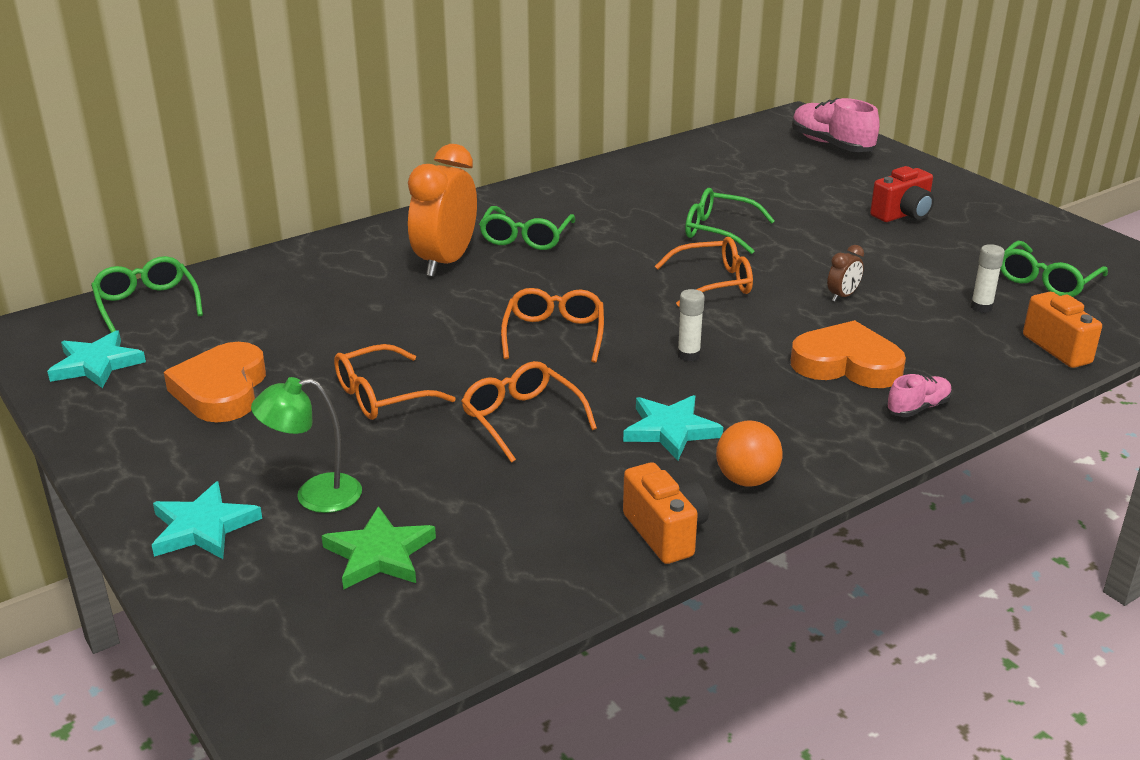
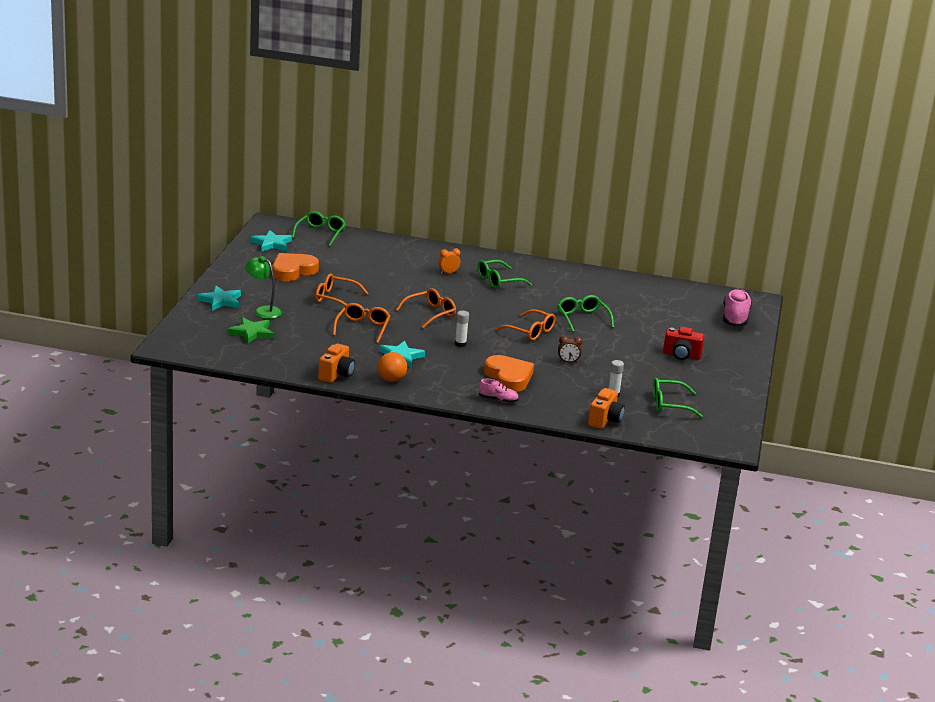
camera: 45 degrees right, 5 degrees down
(446, 262) = (448, 273): orange clock -> orange clock, size x0.43

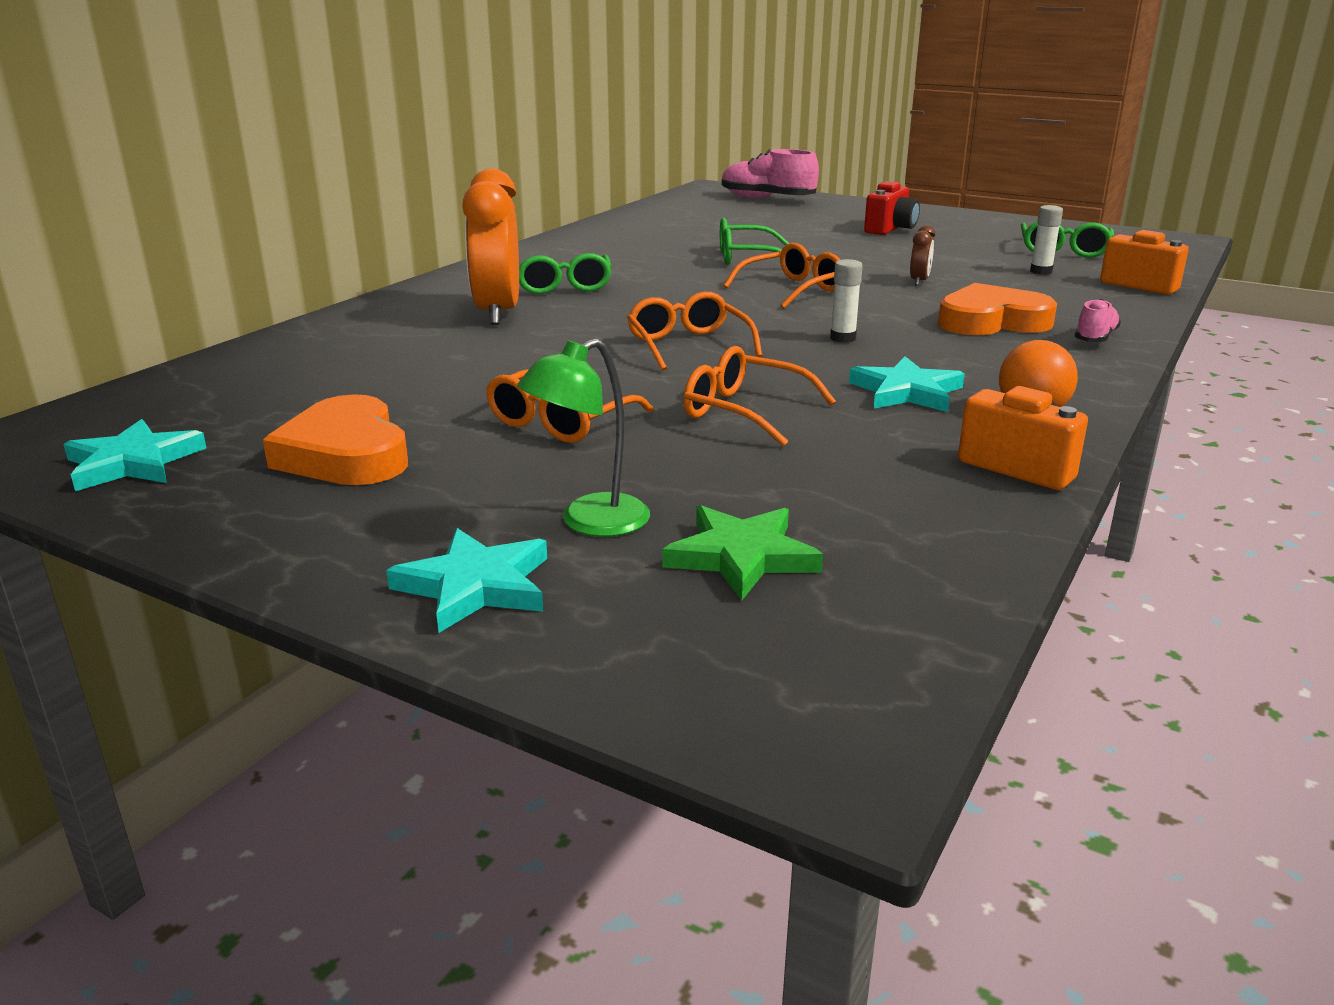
camera: 70 degrees left, 0 degrees up
(320, 233) = (151, 398): green glasses -> none
(448, 273) = (498, 313): orange clock -> orange clock, size x2.31

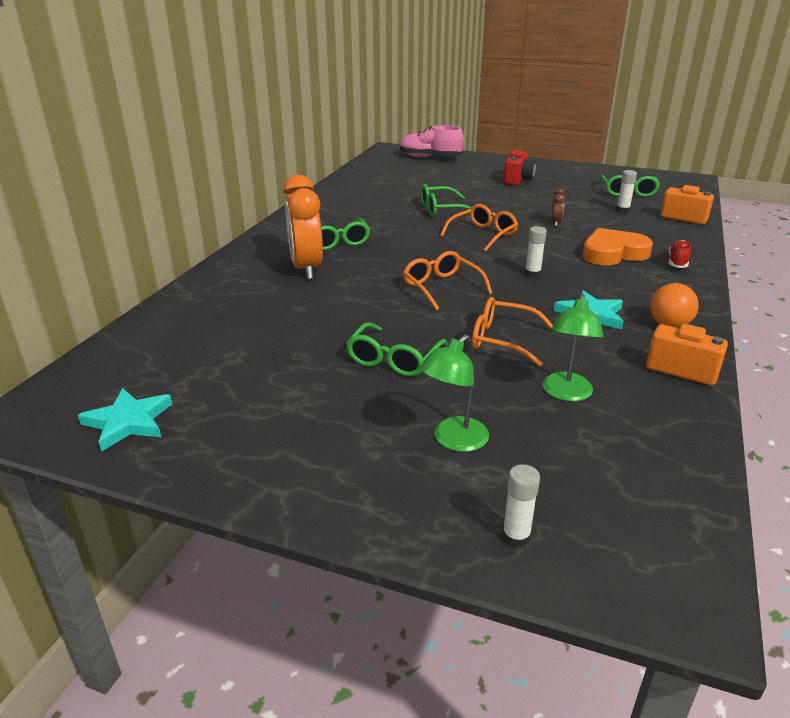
camera: 10 degrees left, 5 degrees up
(346, 454) = (269, 400): orange heart -> none
(475, 586) = (409, 501): turquoise star -> none
(560, 422) = (394, 359): orange glasses -> green glasses
(612, 645) = (516, 537): none -> white glue stick
(742, 556) = (557, 457): green star -> none
(805, 482) = (566, 394): none -> green lamp
(1095, 338) = (677, 262): pink shoe -> red shoe

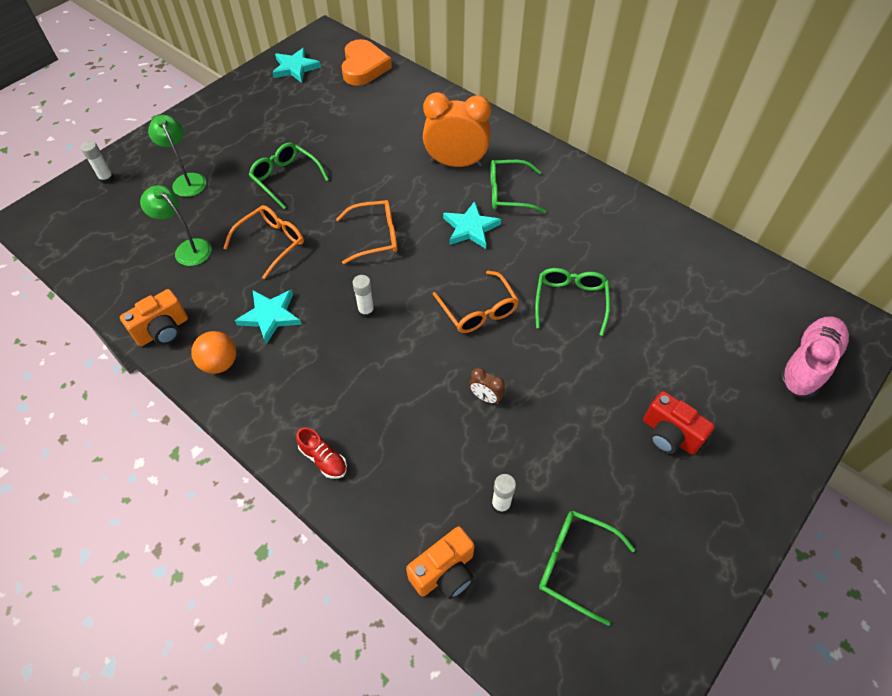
camera: 110 degrees right, 25 degrees up
(394, 250) = (470, 228): none -> turquoise star
(613, 253) = (376, 408): orange heart -> orange heart (364, 67)

